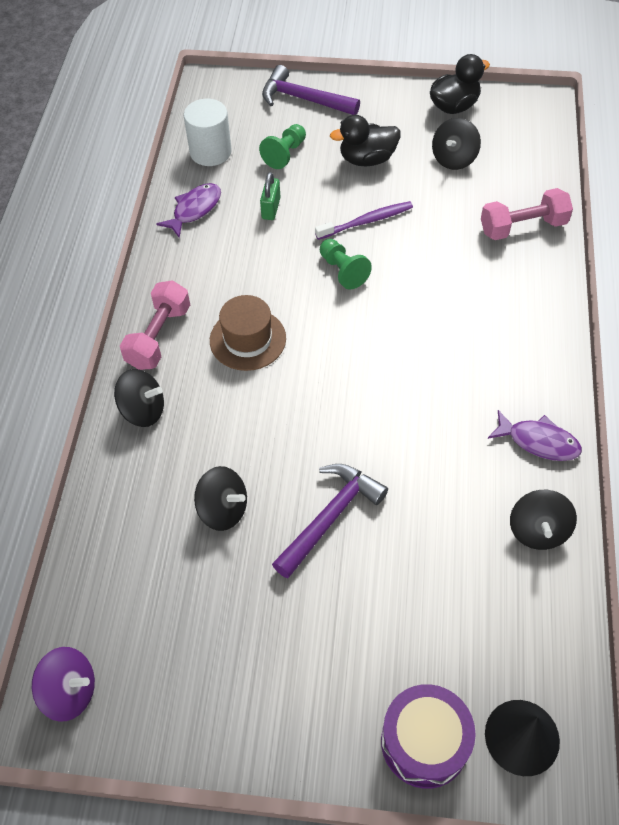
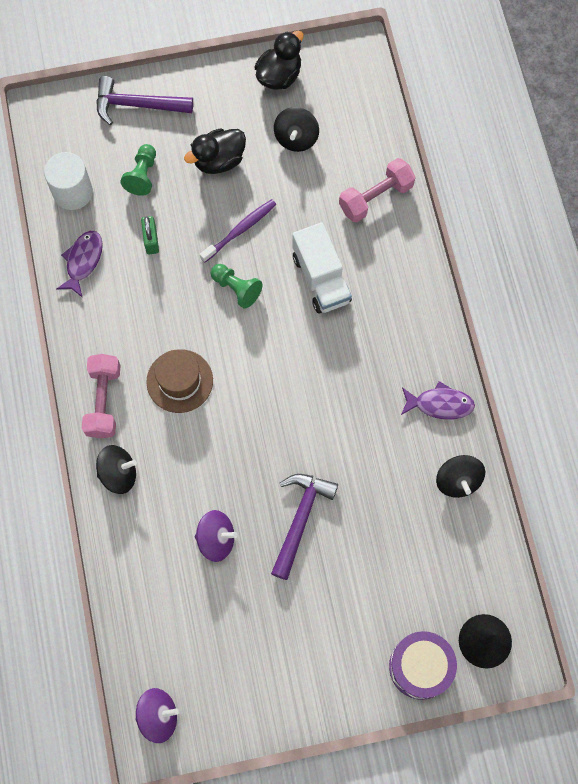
camera: 20 degrees left, 15 degrees up
(223, 509) = (216, 539): black spinning top -> purple spinning top
(438, 284) = (321, 279): none -> white truck

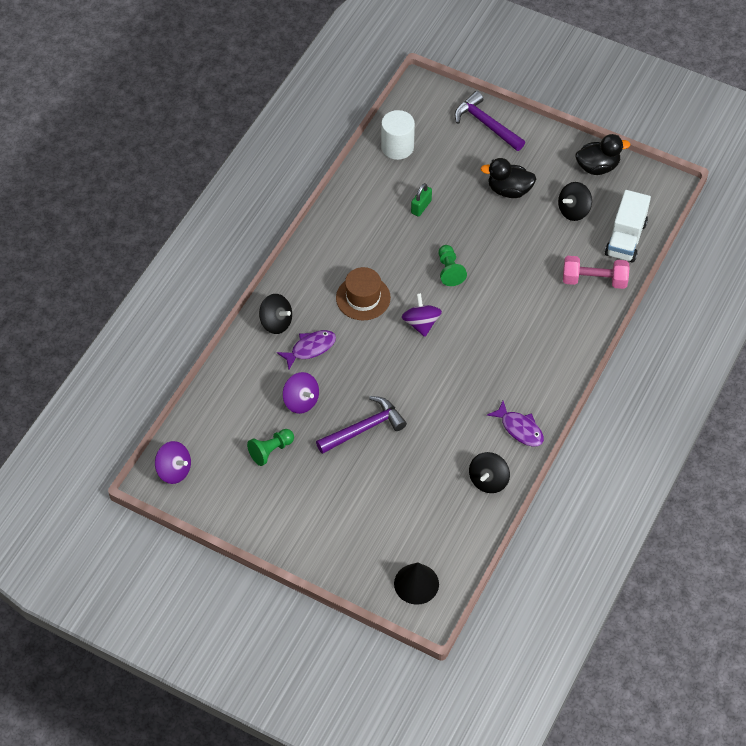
camera: 40 degrees right, 15 degrees down
(83, 261) = (367, 190): purple fish -> purple fish (310, 348)
(104, 401) = (305, 276): pink dumbbell -> none
(142, 175) = (451, 166): green pawn -> green pawn (271, 450)
(240, 230) = (484, 239): purple toothbrush -> none
(258, 365) = (421, 323): none -> purple spinning top
(321, 279) = (510, 302): white truck -> white truck (625, 238)
(420, 667) = (360, 566): purple drum -> none

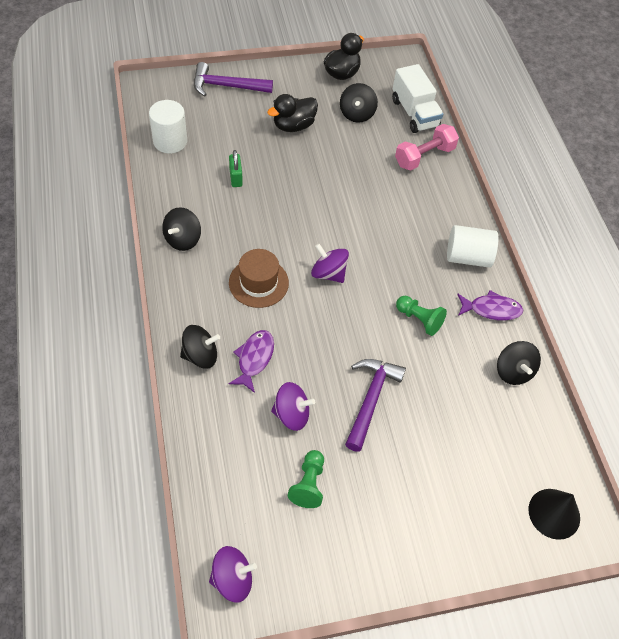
camera: 45 degrees left, 0 degrees up
(337, 232) = (183, 239): none -> black spinning top
(449, 271) = (309, 215): green pawn -> green pawn (419, 319)
(543, 380) = (468, 257): none -> white cylinder

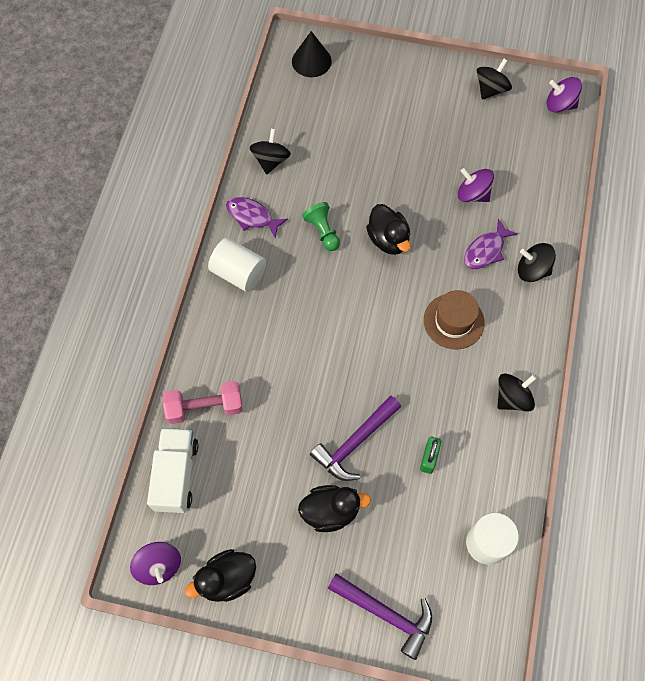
camera: 150 degrees left, 10 degrees up
(308, 484) = (481, 141): green pawn -> none
(328, 273) = (382, 306): purple spinning top -> purple spinning top (159, 566)
(354, 334) = (388, 239): none -> black duck
(357, 114) = (245, 501): black spinning top -> black spinning top (491, 89)
(370, 399) = (402, 182): purple hammer -> purple hammer (355, 443)

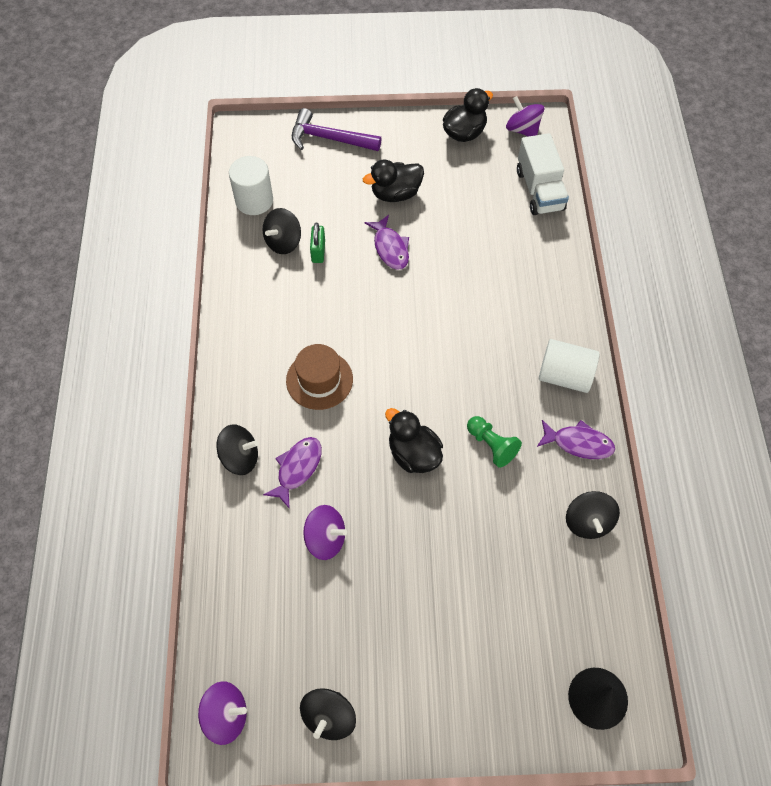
camera: 165 degrees right, 5 degrees down
(205, 407) = (540, 245): pink dumbbell -> none
(355, 443) = (390, 248): purple hammer -> purple fish
(512, 398) = (246, 319): black spinning top -> black spinning top (283, 242)

